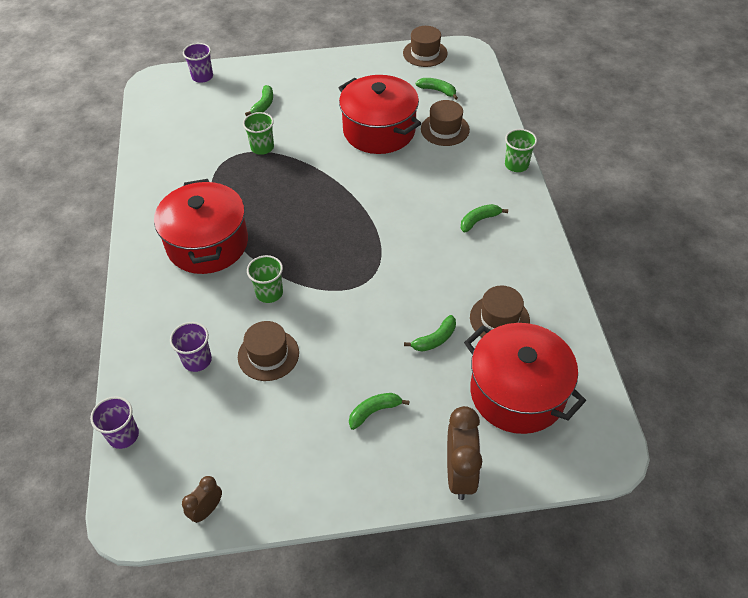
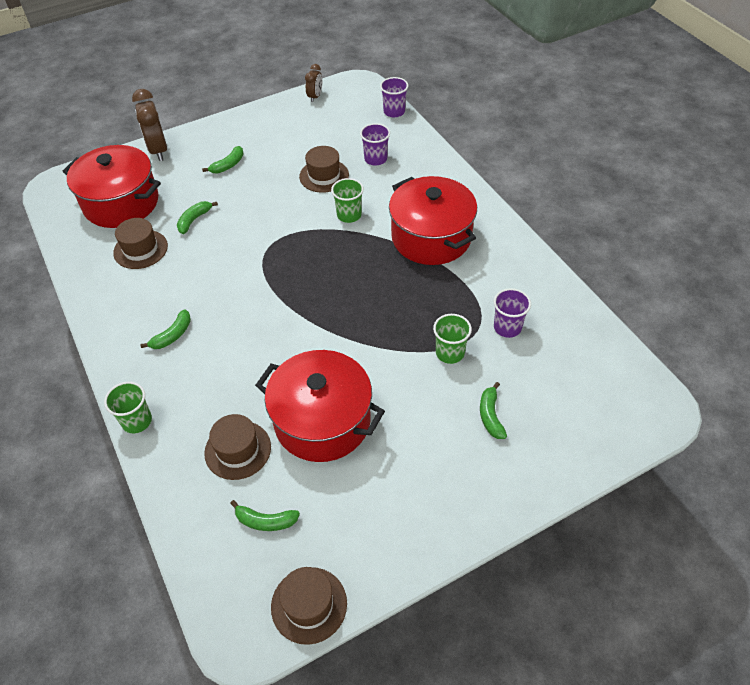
camera: 160 degrees right, 0 degrees up
(202, 77) = (606, 439): purple cup -> purple cup (507, 327)

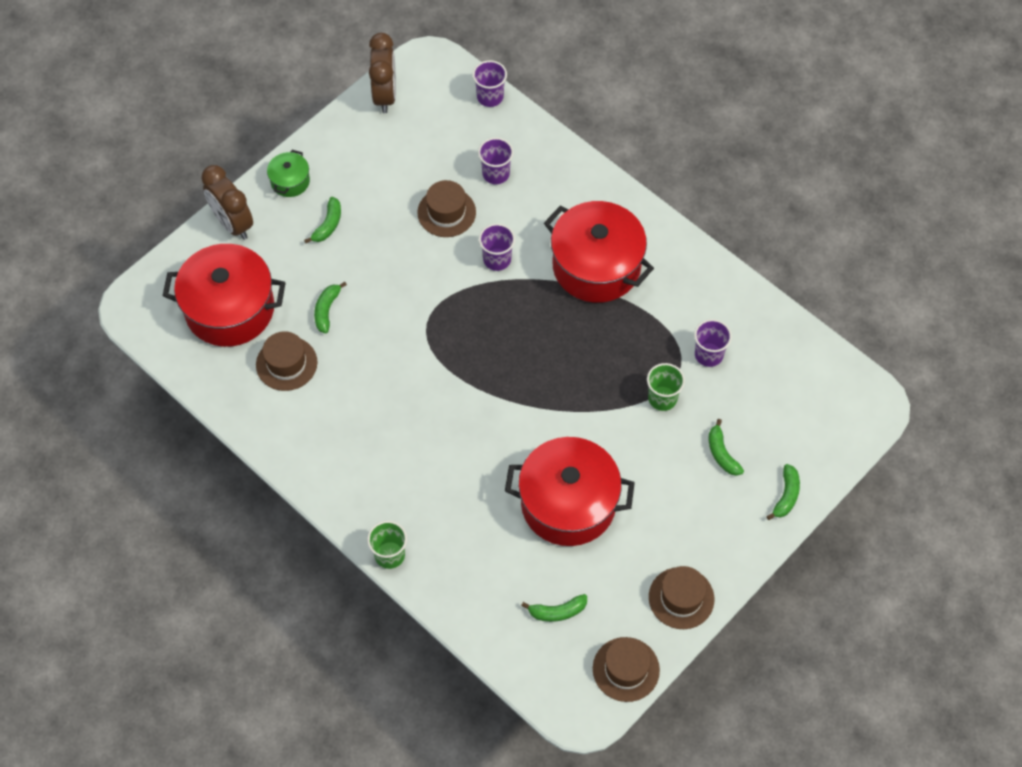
camera: 20 degrees left, 10 degrees up
(172, 335) = (376, 456): green banana -> green banana (786, 496)
(216, 133) = (290, 181): none -> green pot
(238, 450) = (501, 554): brown hat -> brown hat (681, 598)
(315, 97) = (385, 95): brown clock -> brown clock, size x1.79
(349, 215) = (497, 259): green cup -> purple cup

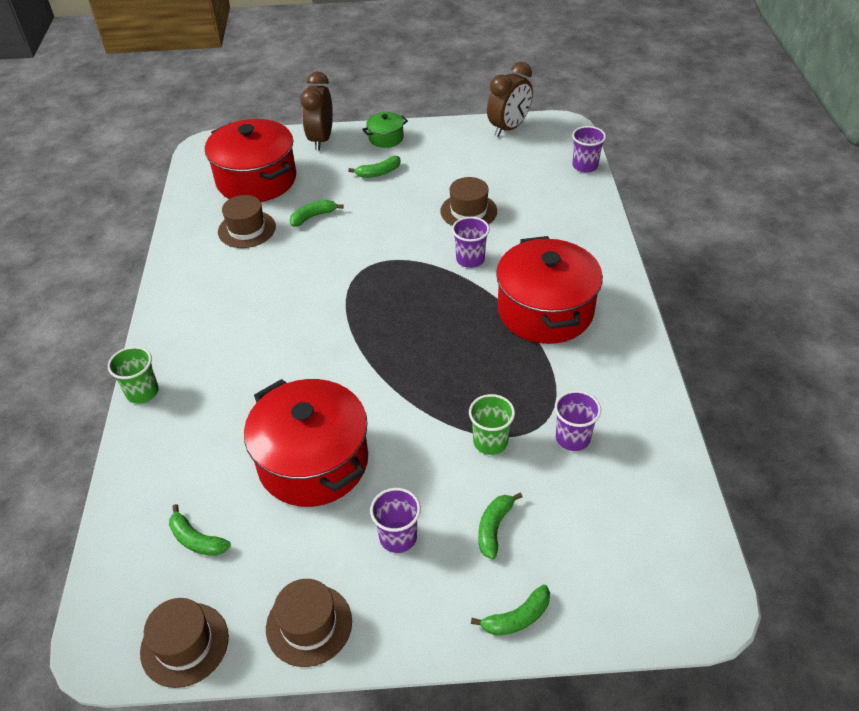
camera: 45 degrees right, 15 degrees down
(496, 174) = (534, 210): purple cup -> purple cup (398, 537)

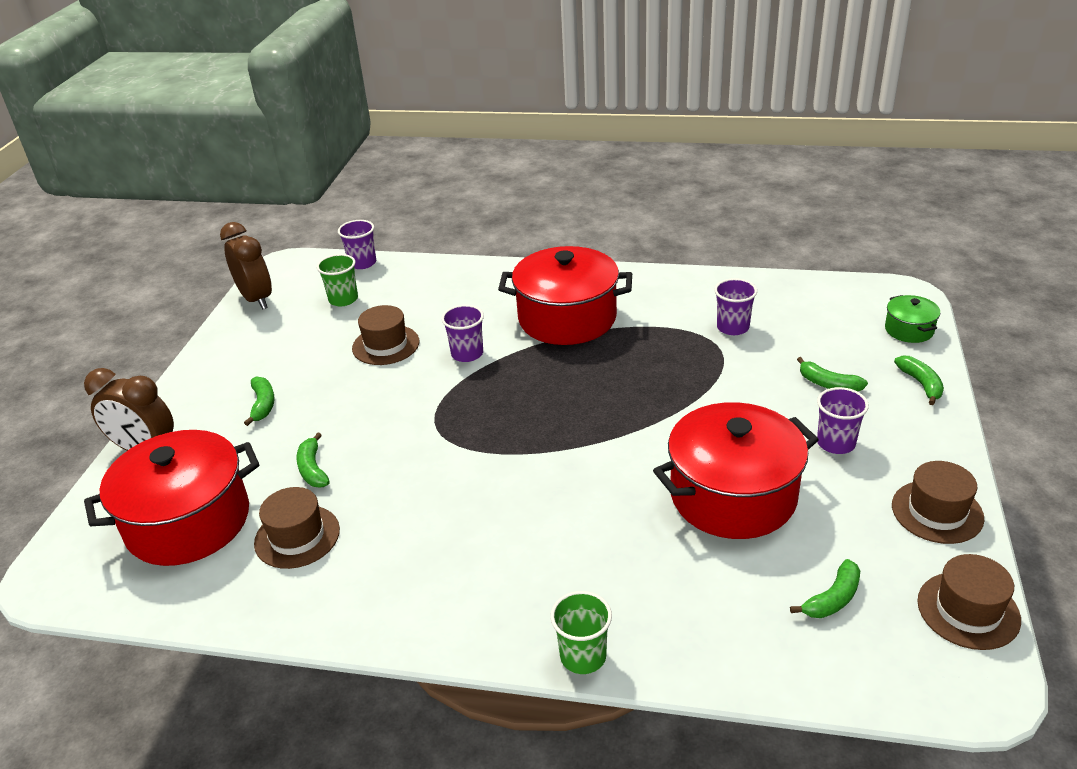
camera: 75 degrees left, 10 degrees down
(386, 138) = (194, 392): green pot -> green pot (909, 330)
(490, 442) = (728, 373): green cup -> green cup (343, 299)

